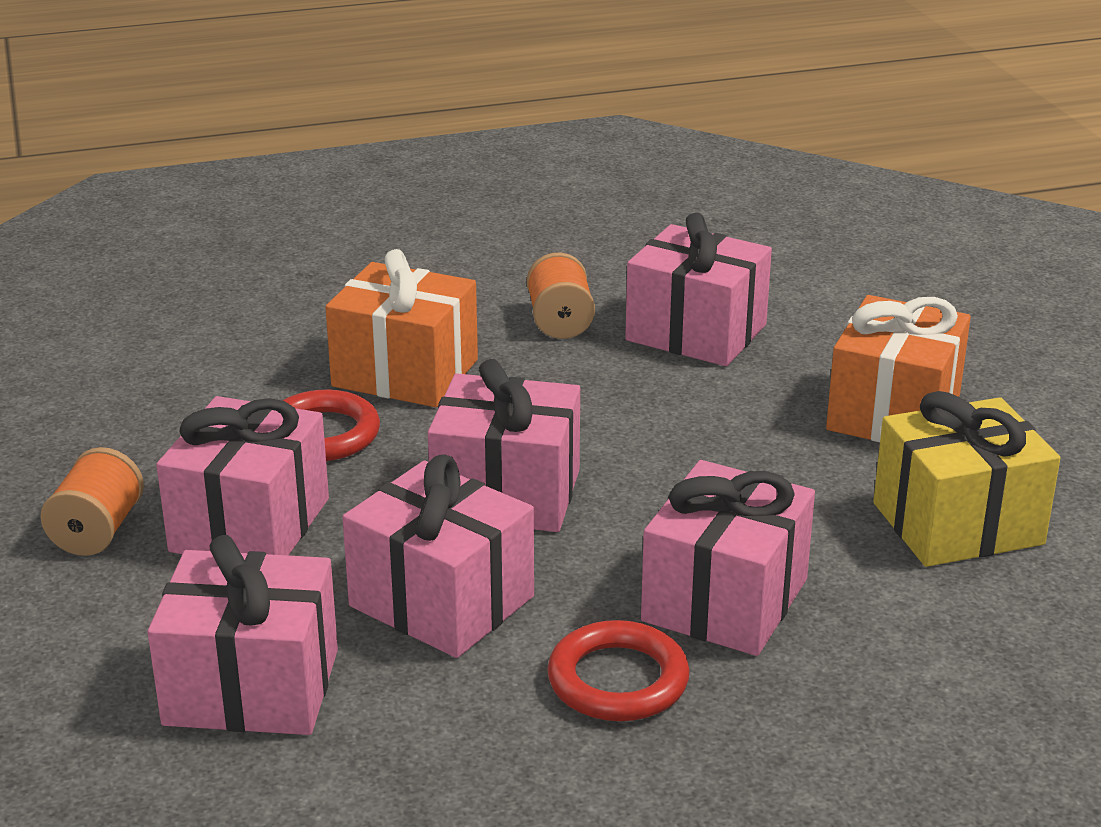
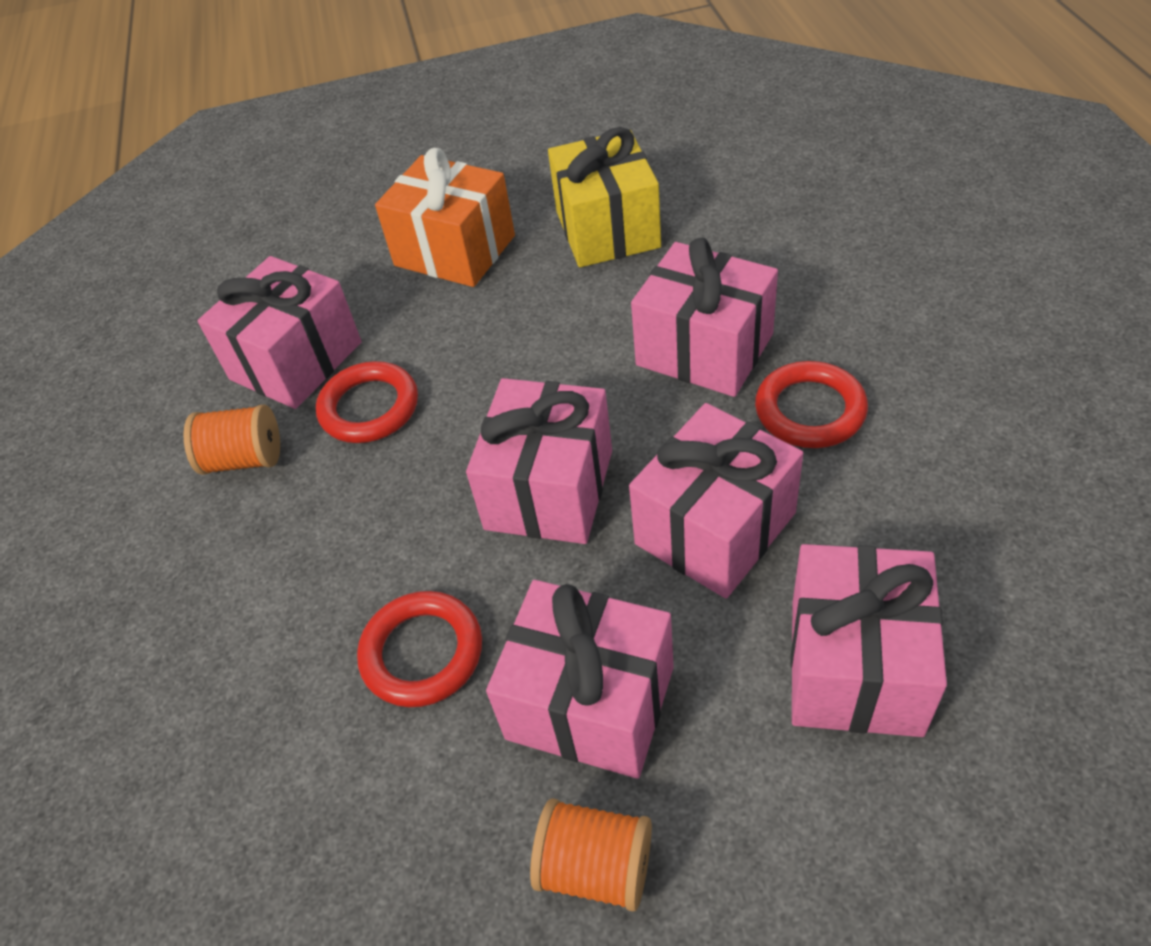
camera: 80 degrees left, 20 degrees up
(405, 373) = (312, 585): orange gift -> none
(627, 380) = (369, 407): none -> red ring

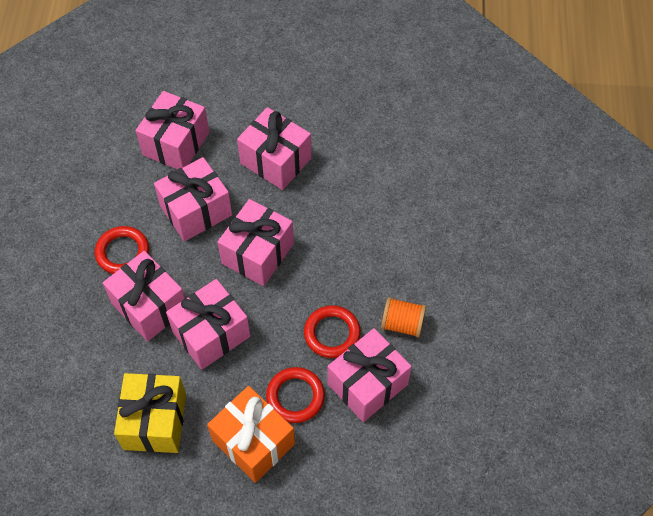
camera: 170 degrees left, 10 degrees up
(422, 653) = (334, 198): red ring -> red ring (295, 396)
(577, 346) = (211, 334): none -> pink gift
(595, 866) = (294, 113): orange spool -> none

